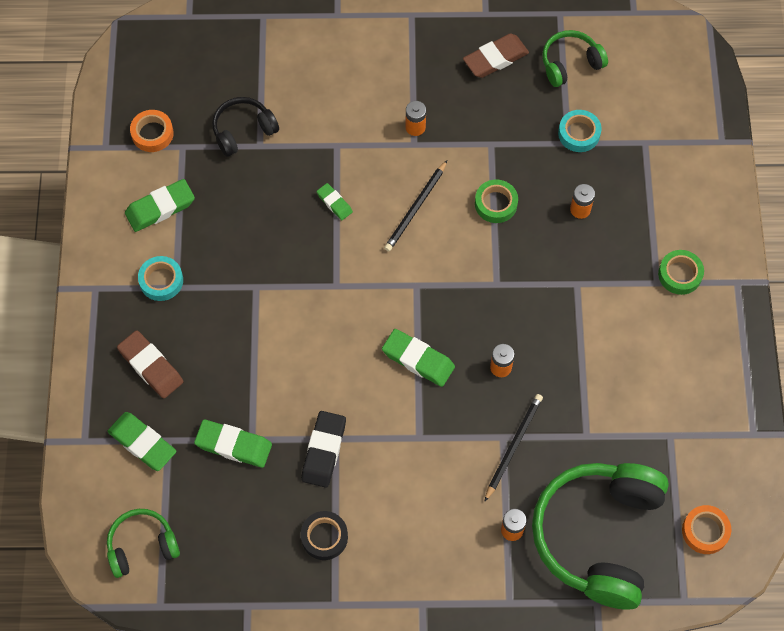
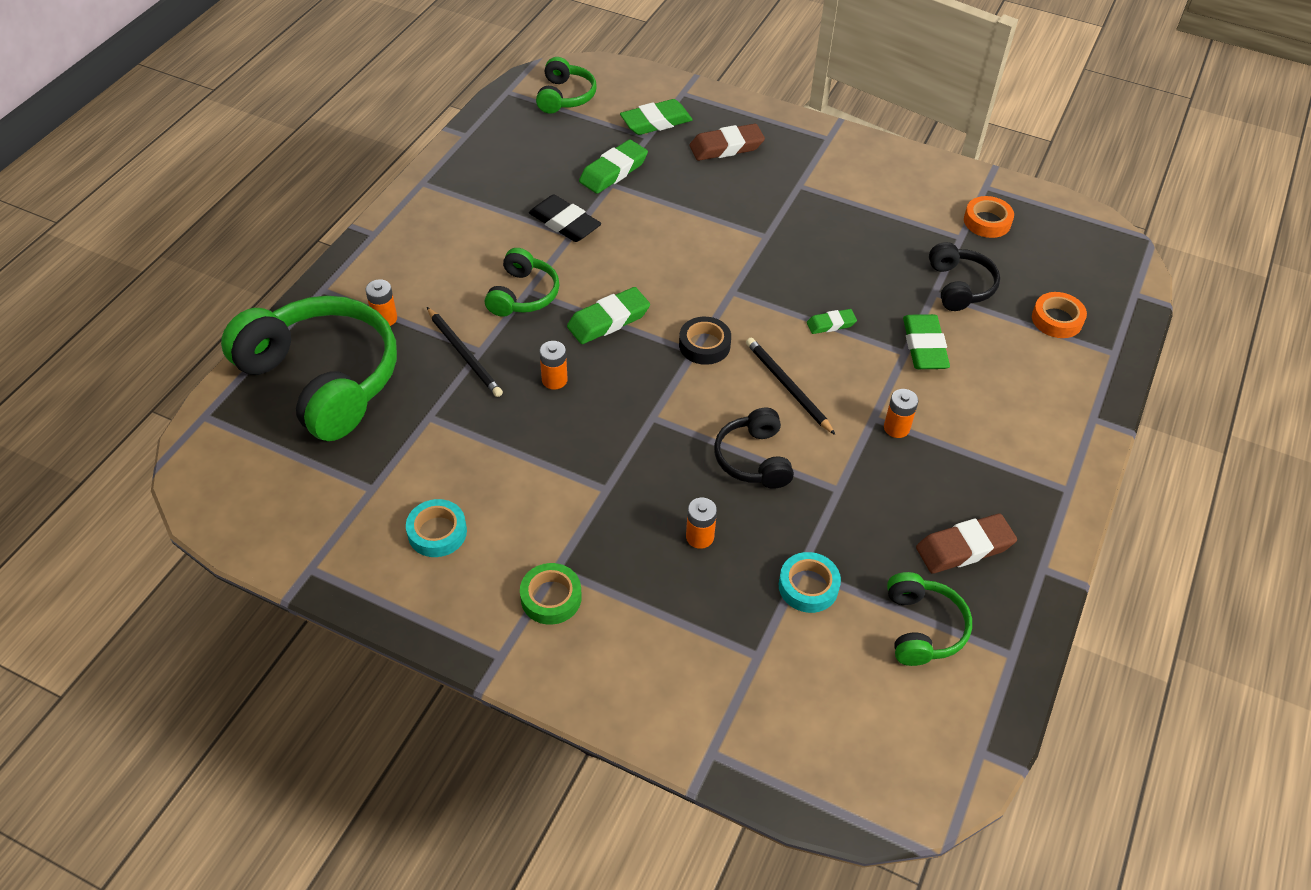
camera: 115 degrees right, 15 degrees down
(160, 208) = (894, 201): green eraser -> green eraser (924, 346)
(161, 281) = (811, 178): turquoise tape -> turquoise tape (437, 532)
(324, 537) = (485, 196): black tape -> black tape (704, 345)
(426, 438) = (523, 295): none -> green headphones
(495, 59) = (964, 548): brown eraser -> brown eraser turned 75 degrees clockwise
(496, 204) = (753, 459): green tape -> black headphones
(705, 531) = (250, 467): orange tape -> orange tape (1057, 319)

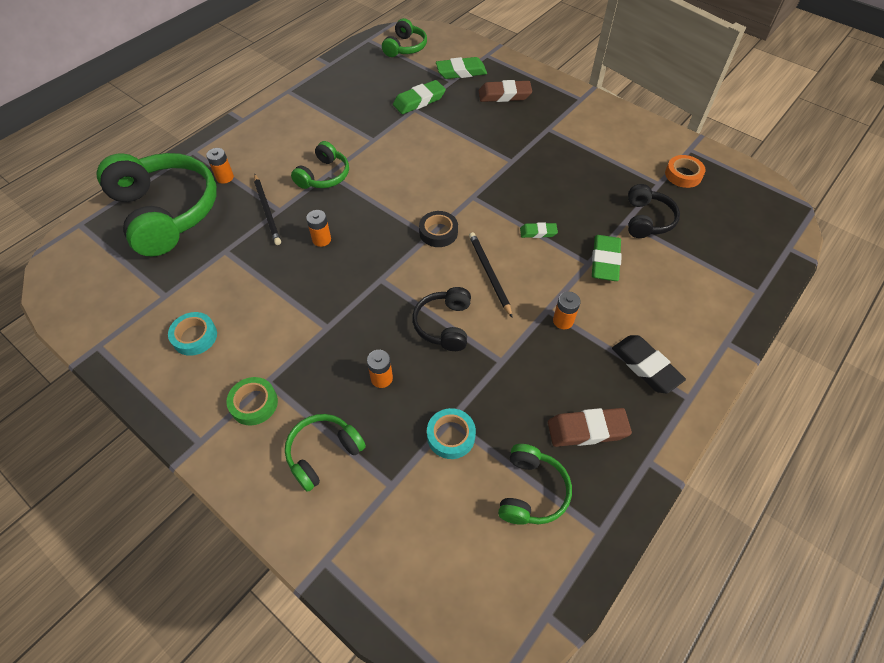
camera: 15 degrees right, 5 degrees up
(565, 223) = (372, 131): black eraser -> black eraser (645, 366)
(608, 320) = (376, 203): green eraser -> none
(662, 637) = (323, 453): none -> green headphones
(1057, 319) = (718, 258): orange tape -> none

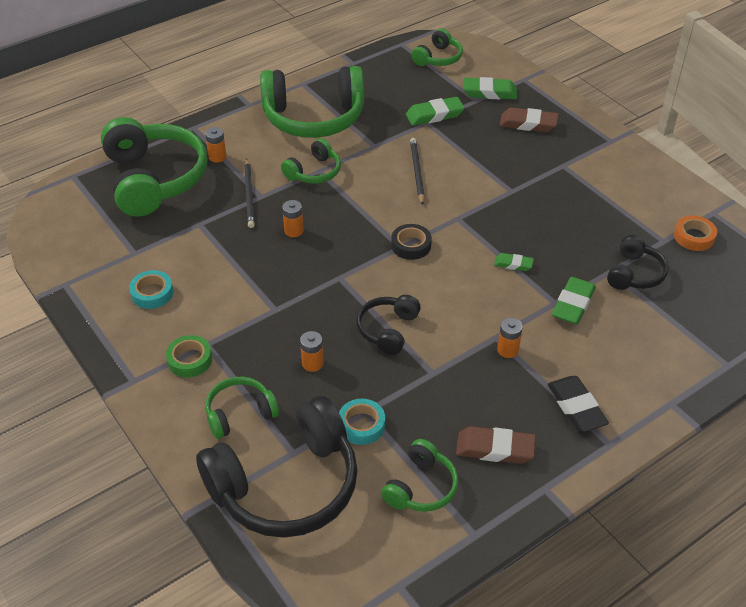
camera: 15 degrees right, 10 degrees down
(308, 122) = (314, 118): none -> green headphones
(395, 526) = (286, 485): none -> black headphones
(489, 274) = (449, 293): black pencil -> black pencil (417, 172)

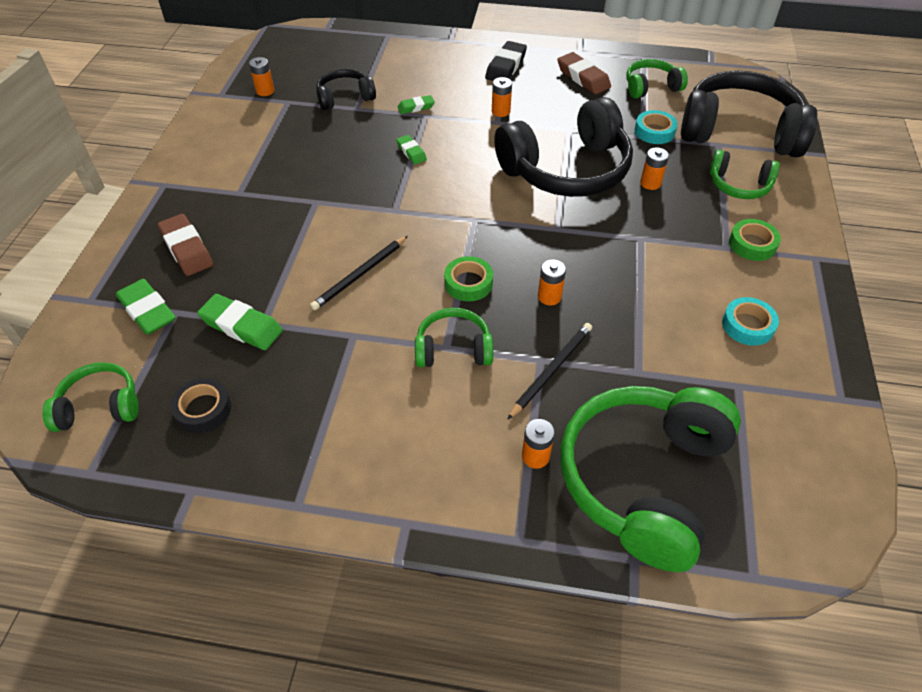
camera: 135 degrees left, 5 degrees up
(314, 118) = (360, 428): green headphones -> none
(350, 207) = (468, 283): none -> green tape
(388, 330) = (566, 170): black headphones -> black headphones, size x2.01
(411, 245) = (465, 214): black tape -> black tape (203, 409)
(573, 304) = (416, 107): green eraser -> green eraser, size x0.58
(694, 237) = (265, 91): orange tape -> orange battery

